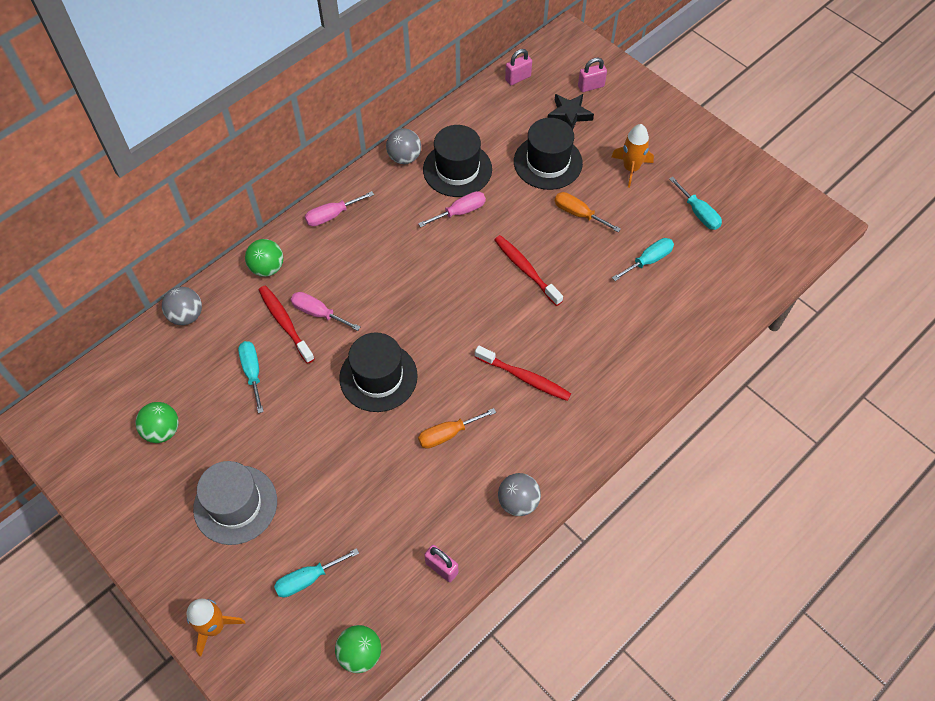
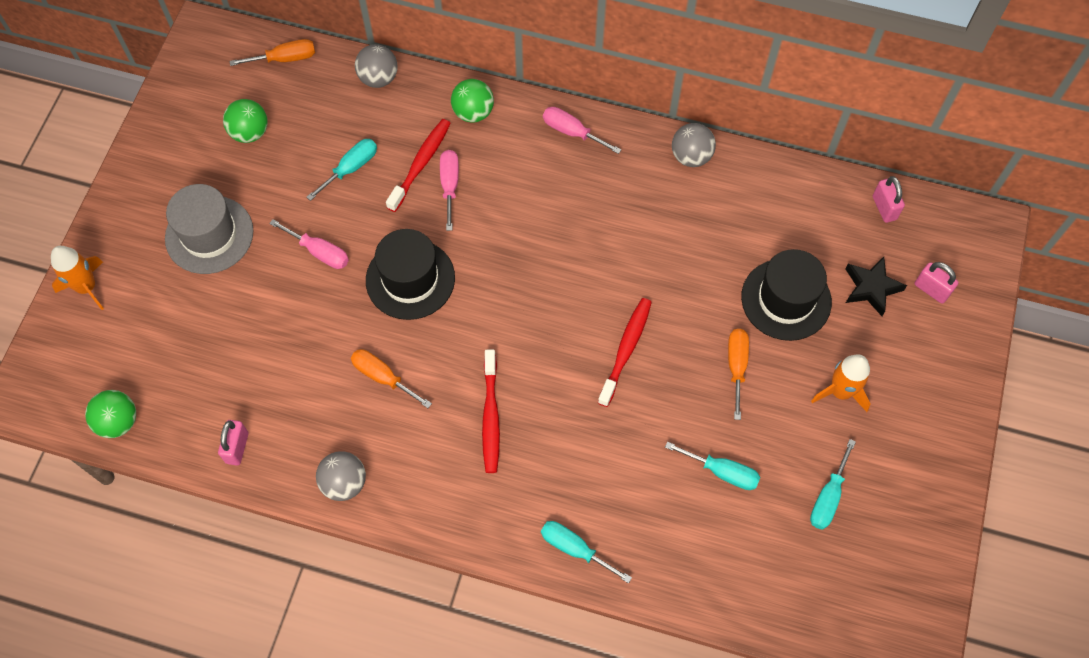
camera: 60 degrees right, 5 degrees up
(113, 373) = (285, 59): none -> orange screwdriver
(308, 579) = (168, 337): turquoise screwdriver -> turquoise screwdriver (574, 549)
(457, 169) = (711, 215): black hat -> none
(460, 212) = (657, 247): pink screwdriver -> pink screwdriver (319, 252)
(518, 78) = (884, 208): pink padlock -> pink padlock turned 45 degrees clockwise

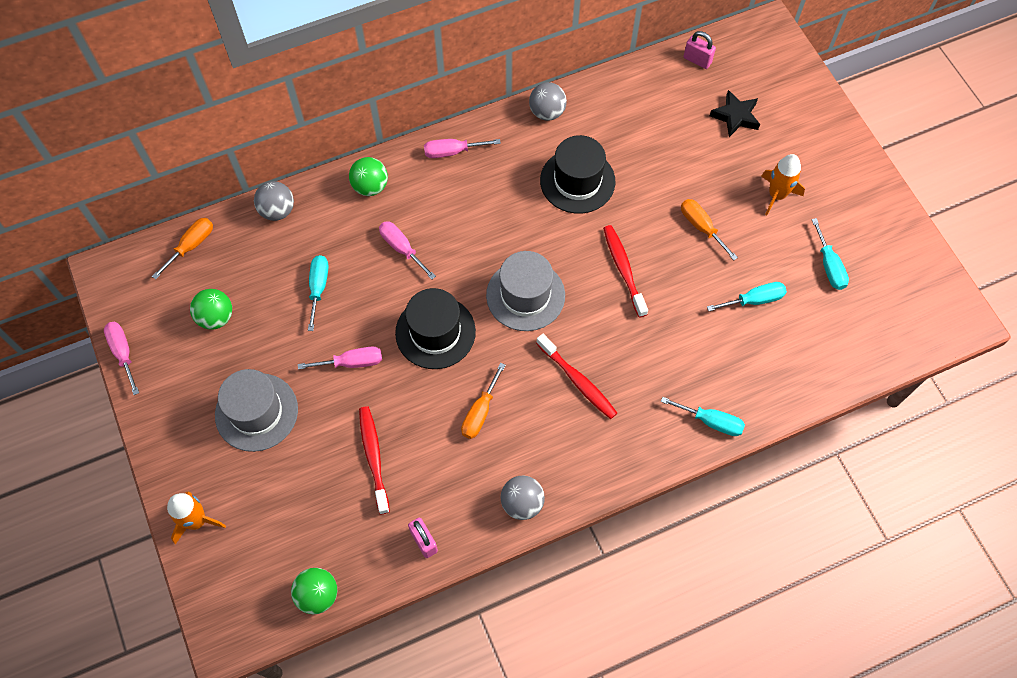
camera: 40 degrees left, 0 degrees up
(156, 109) = (123, 353): none -> pink screwdriver
(383, 377) = (480, 412): orange screwdriver -> orange screwdriver turned 60 degrees counterclockwise
(421, 164) = (367, 248): red toothbrush -> red toothbrush (374, 457)
(516, 306) = (525, 295): none -> grey hat
(574, 549) = (711, 421): turquoise screwdriver -> turquoise screwdriver turned 150 degrees counterclockwise
(786, 299) = (692, 162): black hat -> black hat (577, 181)
(931, 290) = (771, 92): pink padlock -> none

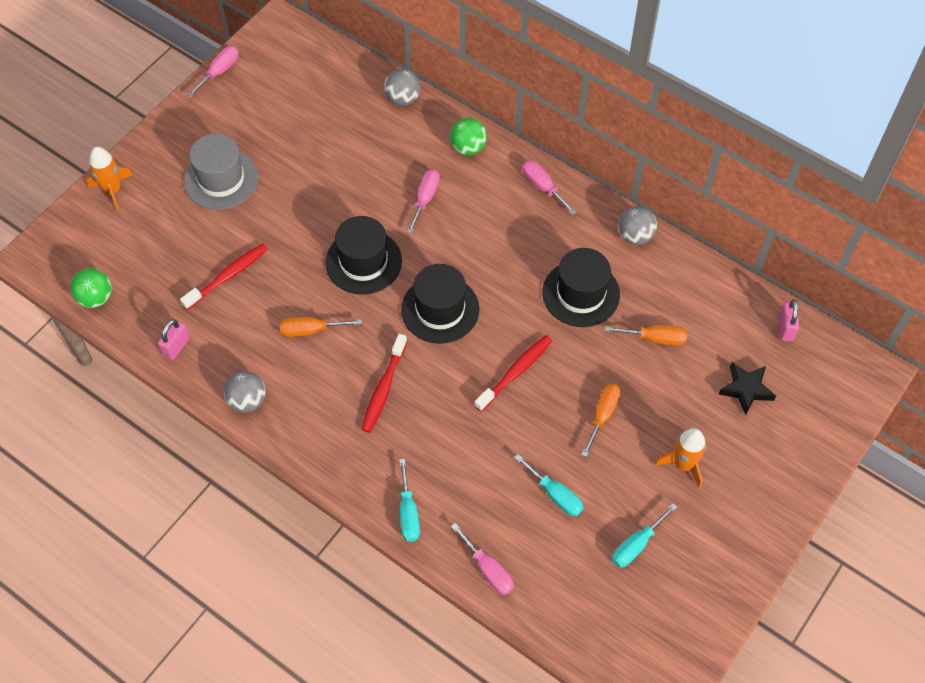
camera: 60 degrees right, 5 degrees down
(191, 246) = (335, 62): orange screwdriver -> orange screwdriver (655, 338)
(216, 317) = (284, 111): green ball -> none
(318, 288) = (352, 162): turquoise screwdriver -> none
(352, 362) = (300, 219): pink screwdriver -> pink screwdriver (488, 569)
(525, 295) = (440, 309): grey hat -> black hat

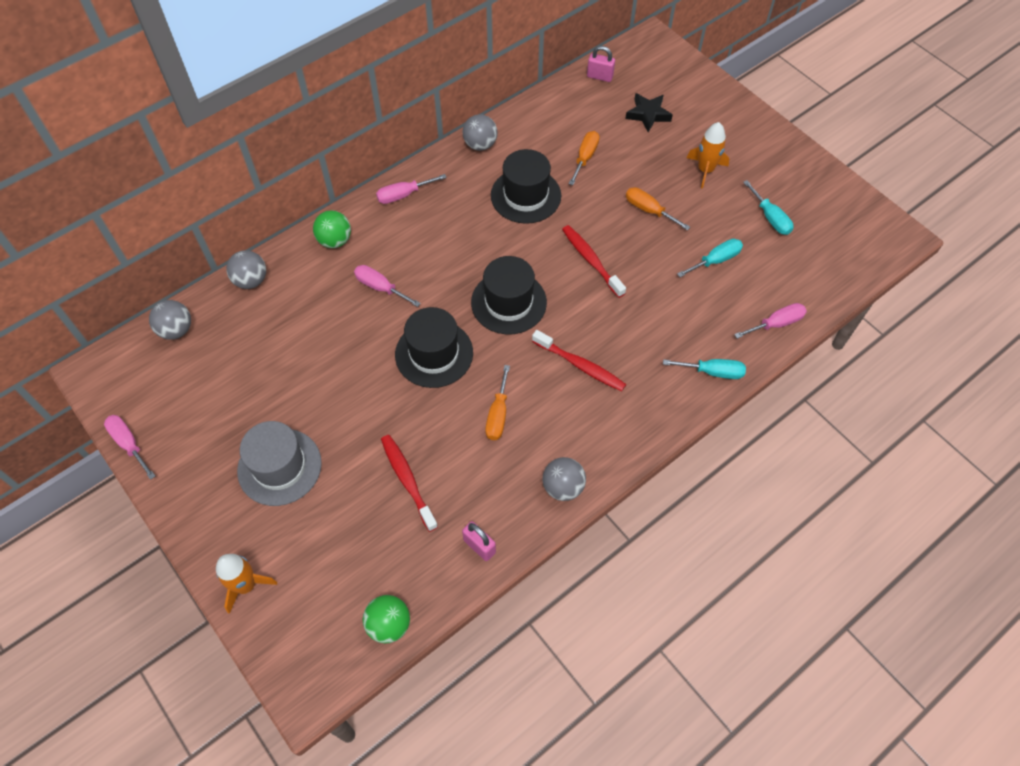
camera: 75 degrees left, 0 degrees up
(335, 64) = (176, 330): none -> grey ball

